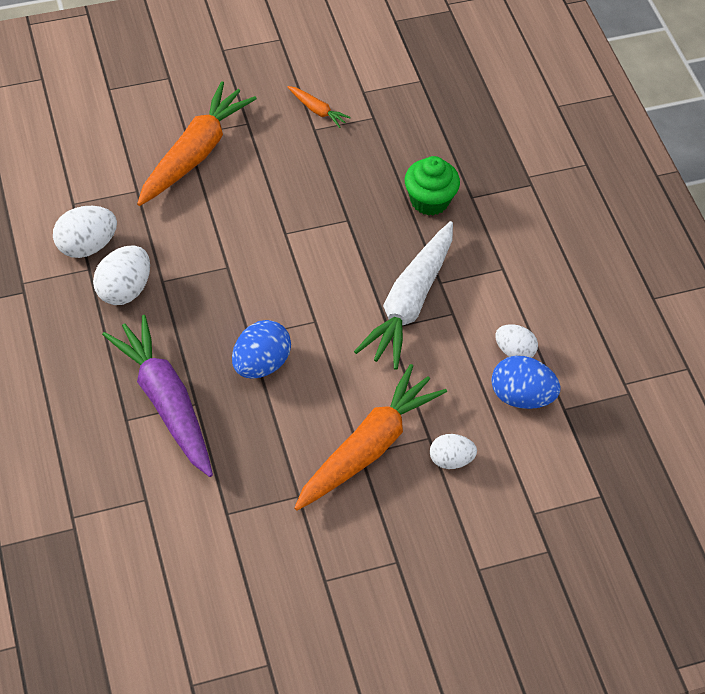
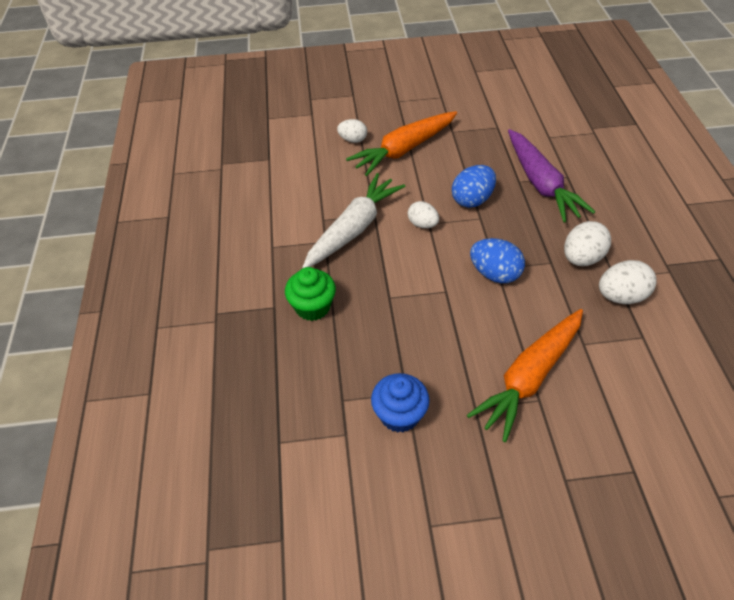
camera: 165 degrees left, 5 degrees down
(317, 110) = (399, 415): orange carrot -> blue cupcake
(514, 351) = (287, 192): white egg -> white egg (422, 224)
(521, 396) = (294, 167): blue egg -> blue egg (494, 274)

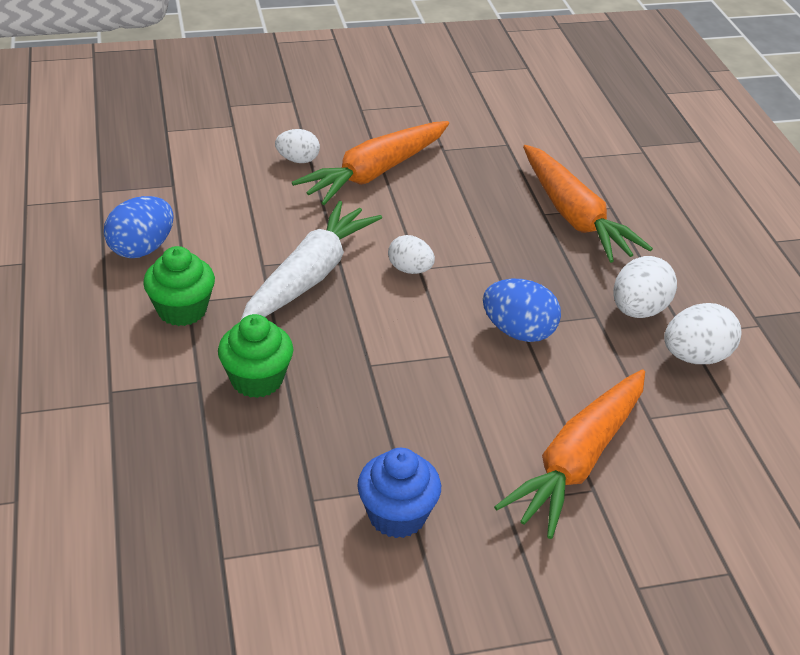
camera: 10 degrees left, 10 degrees down
(267, 253) = (182, 310): none -> green cupcake
(472, 200) = (479, 237): blue egg -> blue egg (142, 249)
(541, 183) = (574, 216): purple carrot -> orange carrot

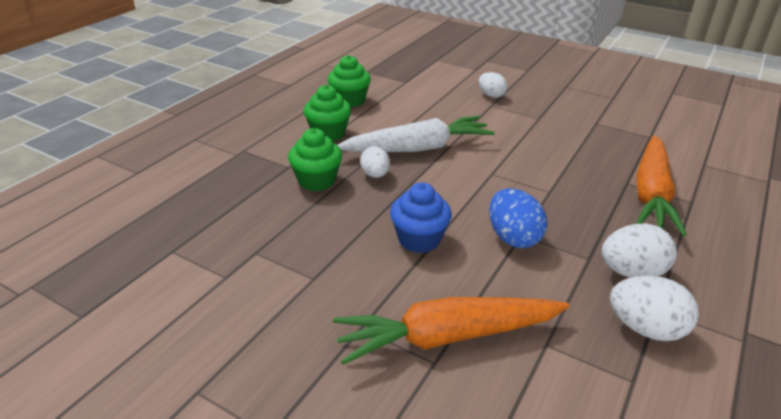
camera: 45 degrees right, 5 degrees down
(142, 249) = (349, 101): blue egg -> green cupcake
(375, 173) = (531, 117): orange carrot -> none
(397, 515) = (286, 290): blue cupcake -> blue cupcake (419, 239)
(410, 270) = (484, 171): white egg -> white egg (375, 175)

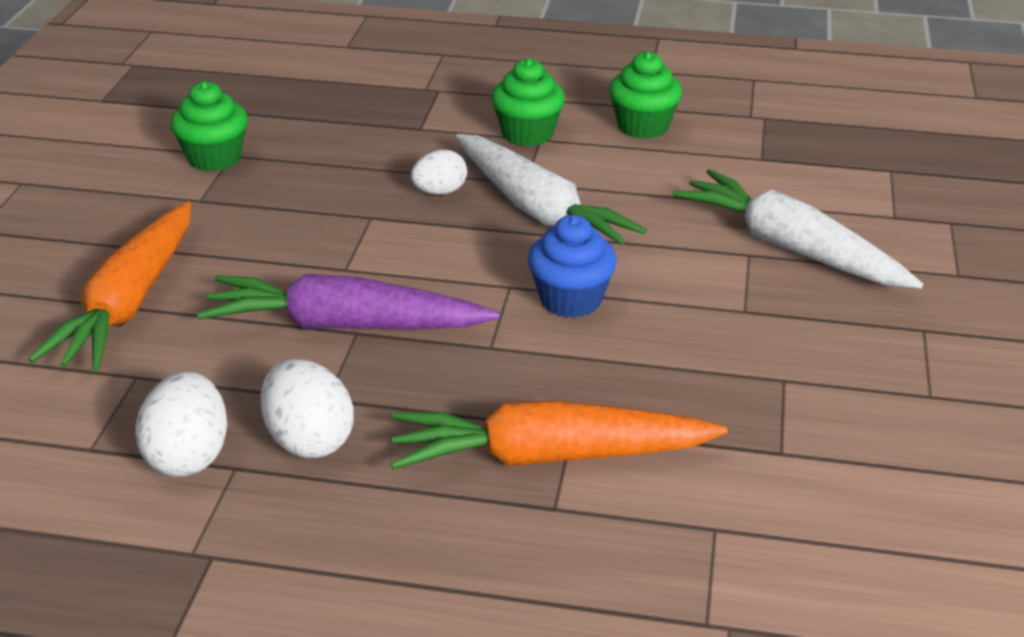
camera: 70 degrees right, 0 degrees up
(317, 181) = (398, 154): green cupcake -> green cupcake (214, 158)
(419, 239) = (305, 253): blue cupcake -> blue cupcake (570, 300)
(447, 337) = (129, 303): orange carrot -> orange carrot turned 135 degrees counterclockwise
(491, 95) = (790, 248): white egg -> white carrot
(513, 237) = (345, 326): blue egg -> purple carrot

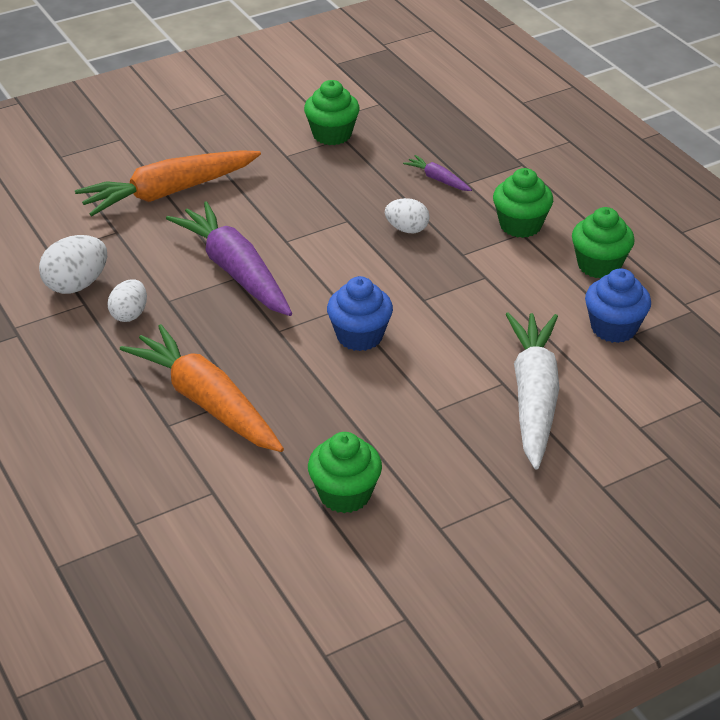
camera: 50 degrees right, 5 degrees up
(309, 440) = (129, 314): white egg -> white egg, size x0.66
(389, 139) = (438, 179): none -> purple carrot
(538, 210) = (437, 275): white carrot -> none
(741, 162) = (613, 328): none -> blue cupcake
(817, 432) = (345, 494): none -> green cupcake

